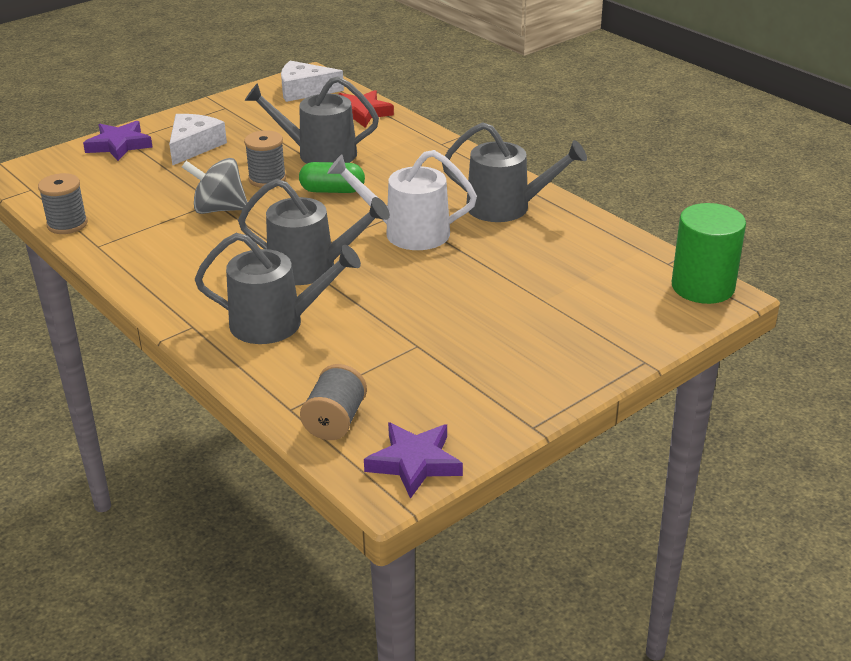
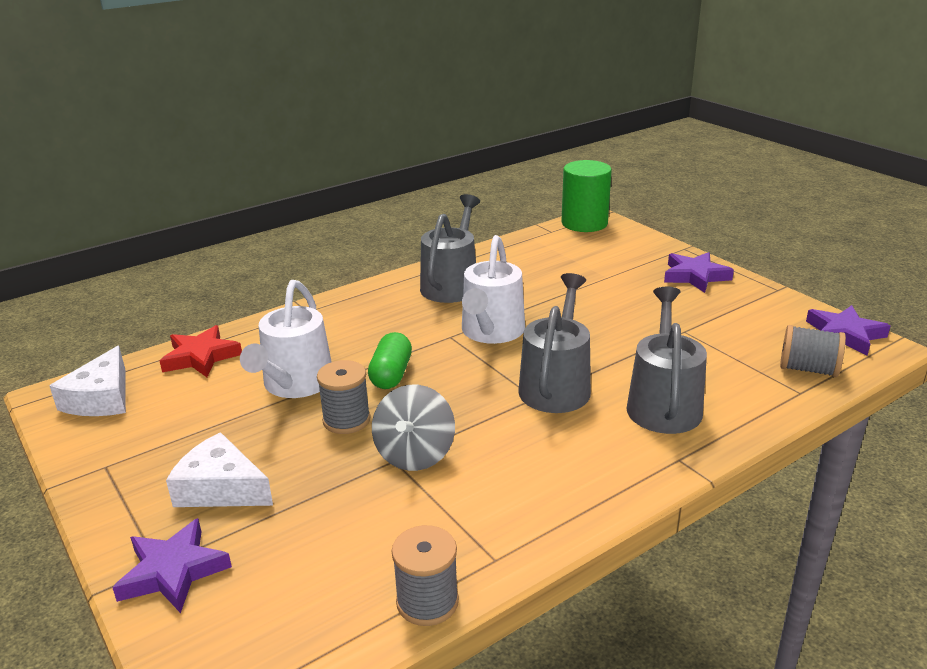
camera: 85 degrees left, 5 degrees down
(319, 154) = (295, 384): grey watering can -> white watering can
(558, 363) = (695, 276): none -> purple star

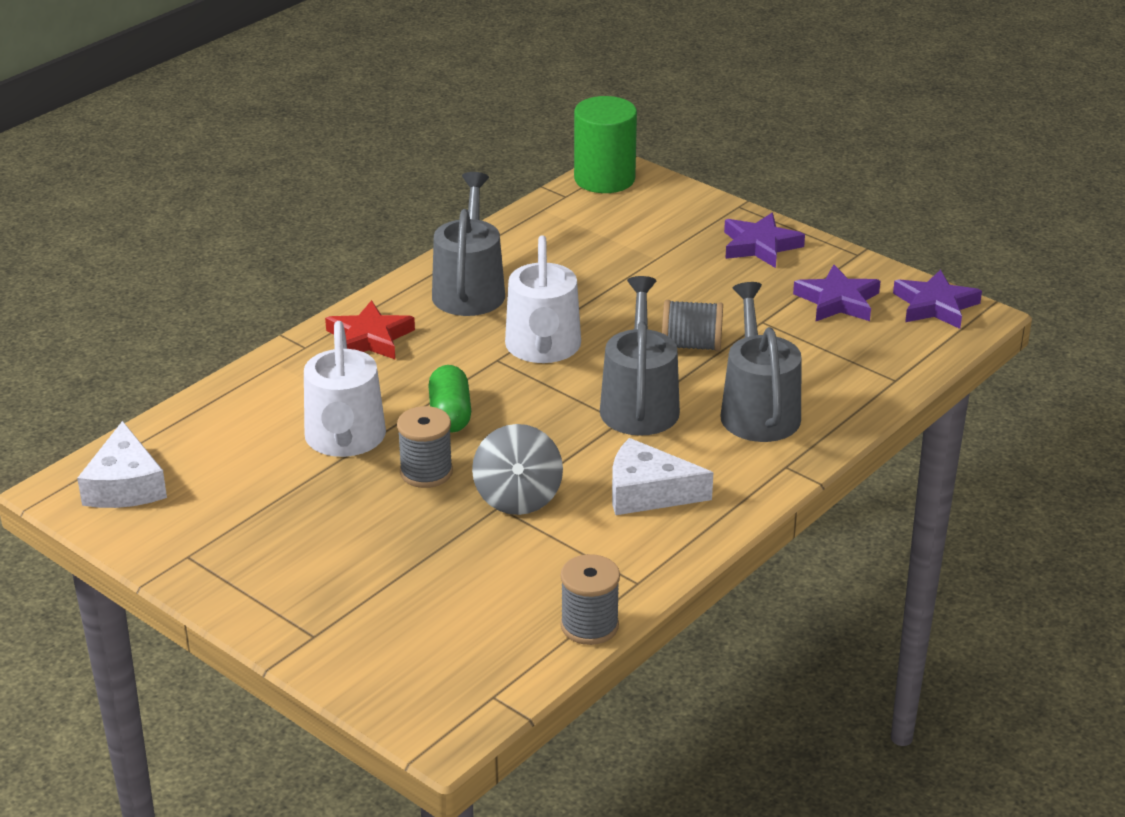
camera: 15 degrees left, 5 degrees up
(173, 571) = (333, 639): purple star -> purple star (837, 301)
(201, 357) = (210, 421): red star -> red star (369, 338)
(221, 488) = (331, 559): white cheese -> white cheese (648, 492)
(808, 369) = (900, 352): grey spool -> grey spool (691, 345)

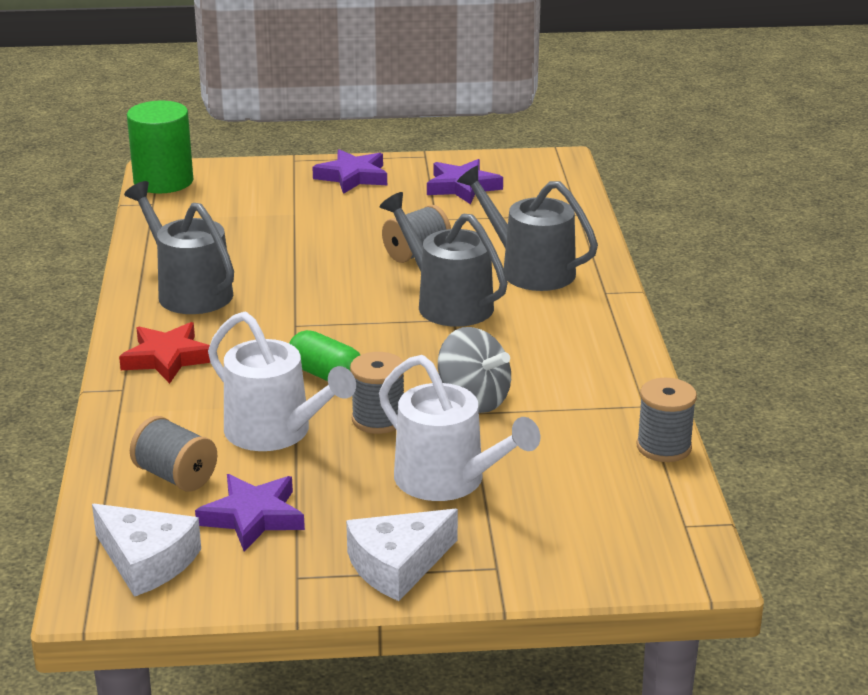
camera: 45 degrees left, 5 degrees down
(233, 434) = (175, 476): none -> grey spool
(543, 348) = (316, 302): white watering can -> white watering can (448, 480)
(648, 492) = (552, 351): white cheese -> white cheese (397, 565)
(935, 305) = (525, 164): purple star -> purple star (253, 517)

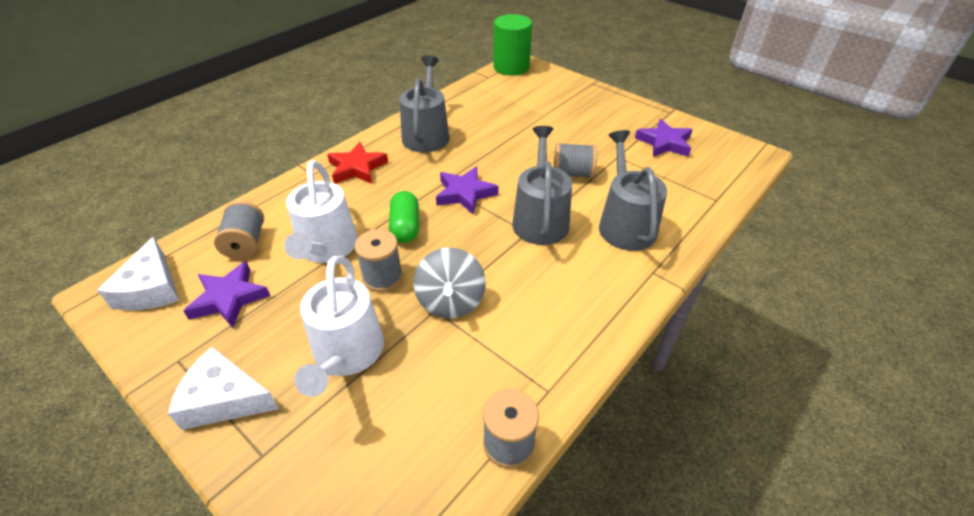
camera: 45 degrees right, 15 degrees up
(353, 177) = (609, 107): purple star -> purple star (465, 193)

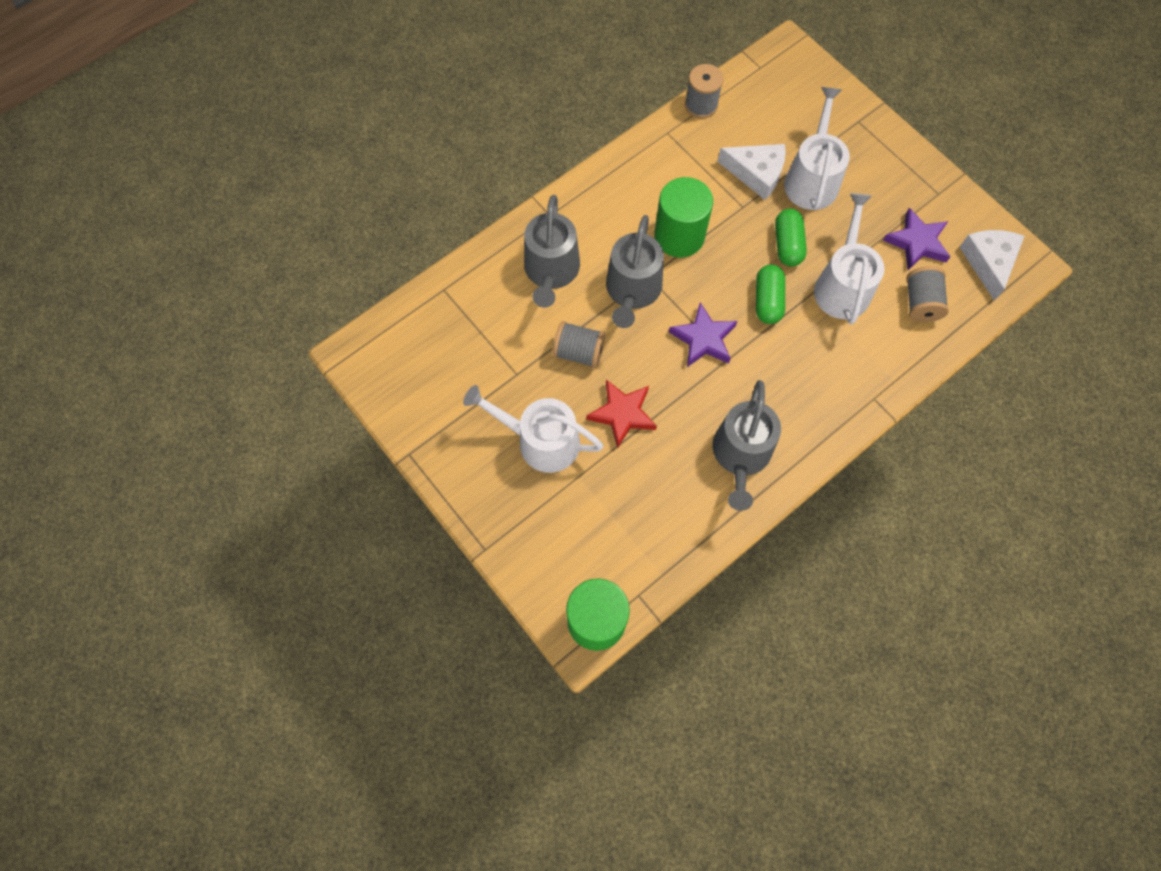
camera: 170 degrees left, 25 degrees up
(224, 399) = (893, 159): white cheese -> white cheese (756, 173)
(357, 168) = (824, 401): red star -> red star (622, 414)
(382, 277) = (787, 244): grey spool -> green capsule
(451, 301) = (729, 212): grey spinning top -> none
(504, 270) = (679, 236): none -> green cylinder
(579, 126) = (541, 441): none -> white watering can
(664, 143) = (449, 390): purple star -> none

